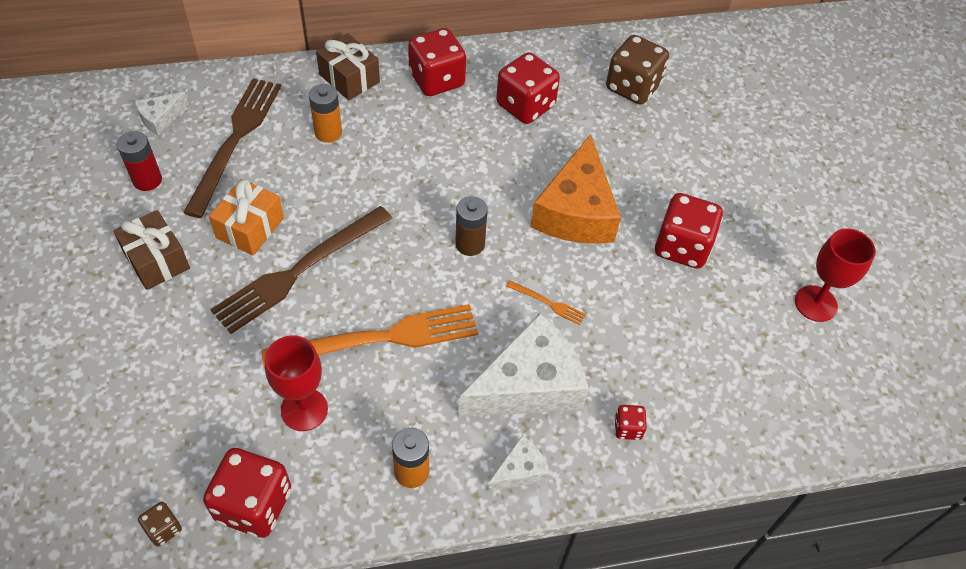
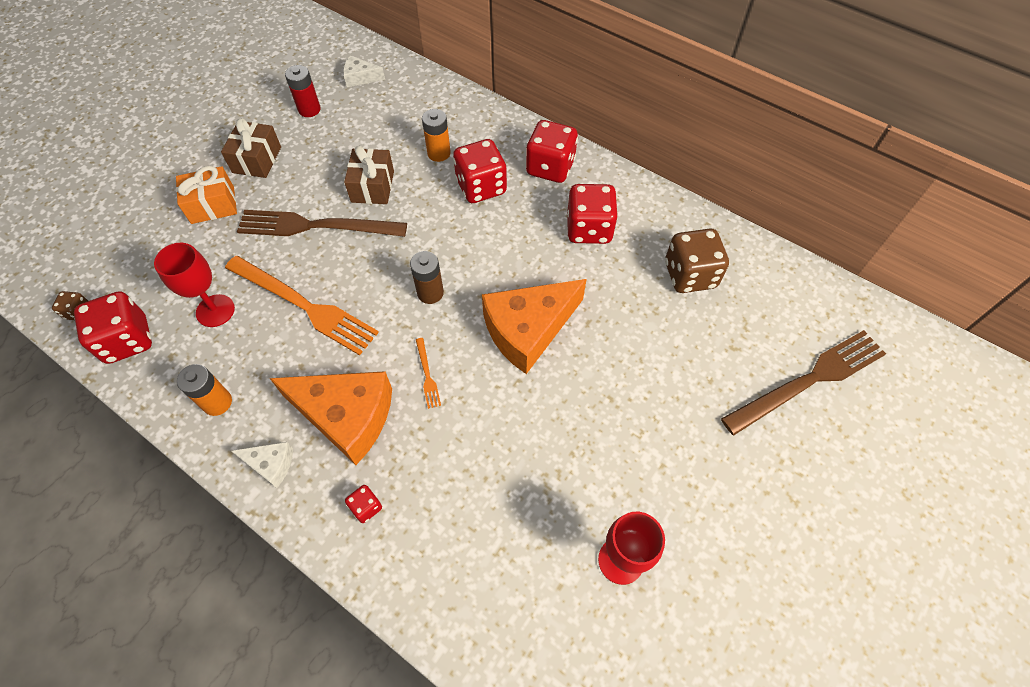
camera: 50 degrees right, 5 degrees up
(235, 140) = (382, 120): brown fork -> brown fork (809, 380)
(250, 228) = (324, 179): orange gift -> orange gift (213, 205)
(349, 78) = (495, 127): brown gift -> brown gift (372, 186)
(529, 384) = (346, 416): white cheese -> orange cheese
(682, 247) = (571, 421): red dice -> red dice (481, 187)

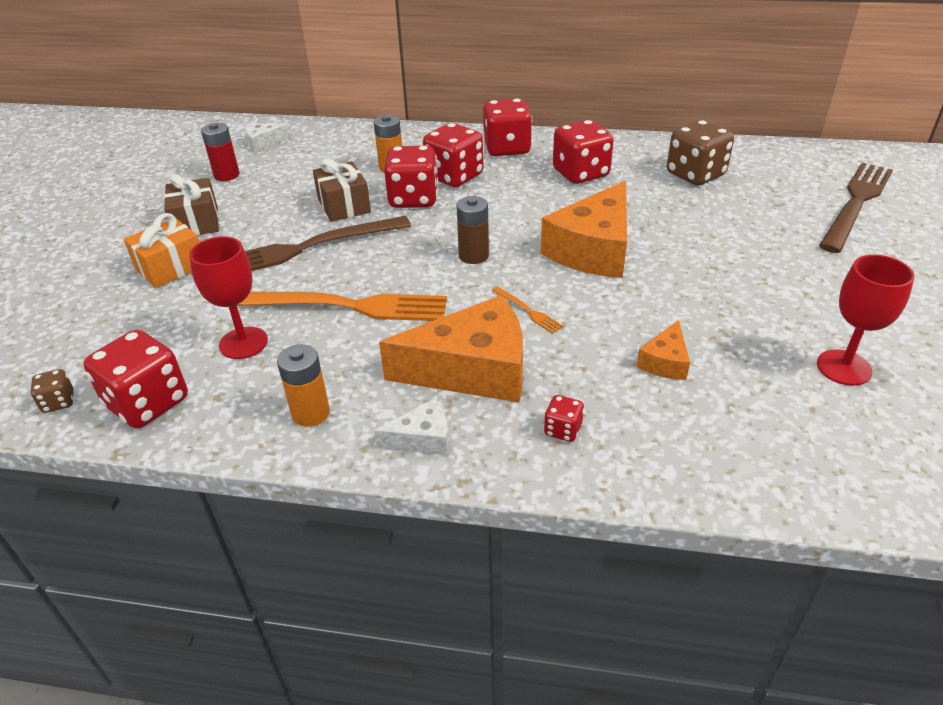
camera: 25 degrees left, 20 degrees down
(430, 202) = (413, 199): none -> red dice
(488, 481) = (665, 362): none -> orange cheese

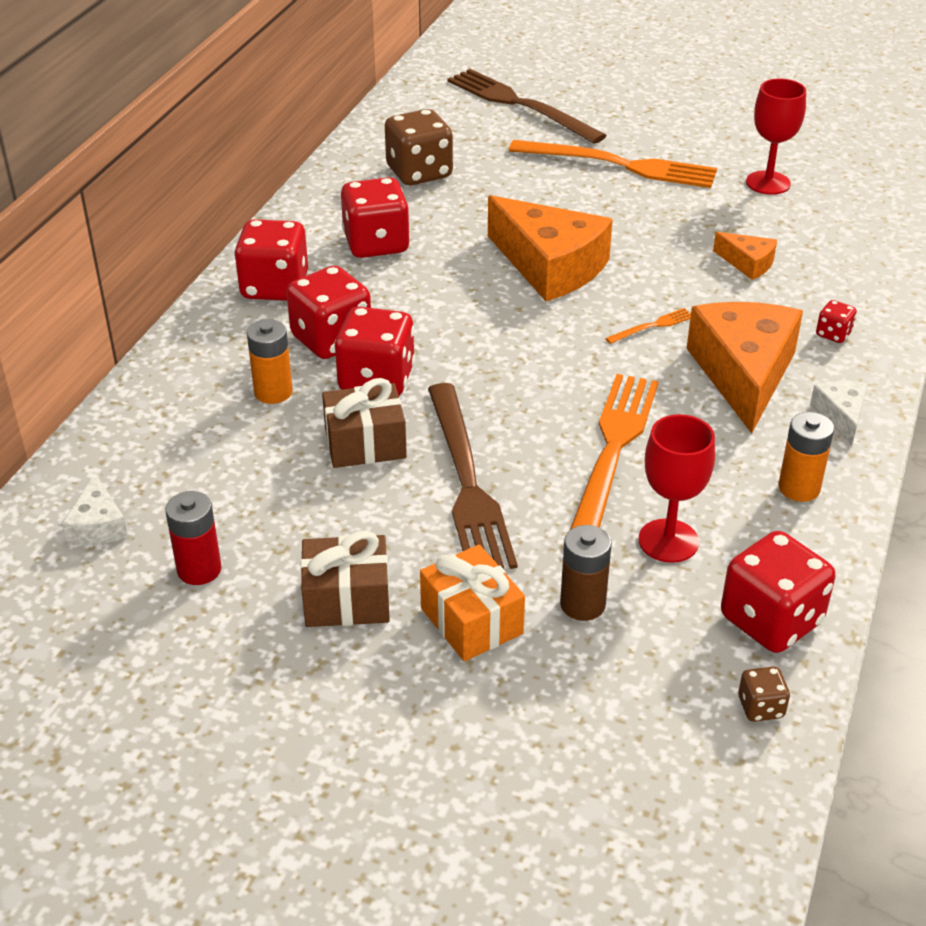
camera: 80 degrees left, 0 degrees up
(473, 256) = (534, 348): brown battery -> brown battery (582, 604)
(794, 267) = (620, 165): none -> orange fork

